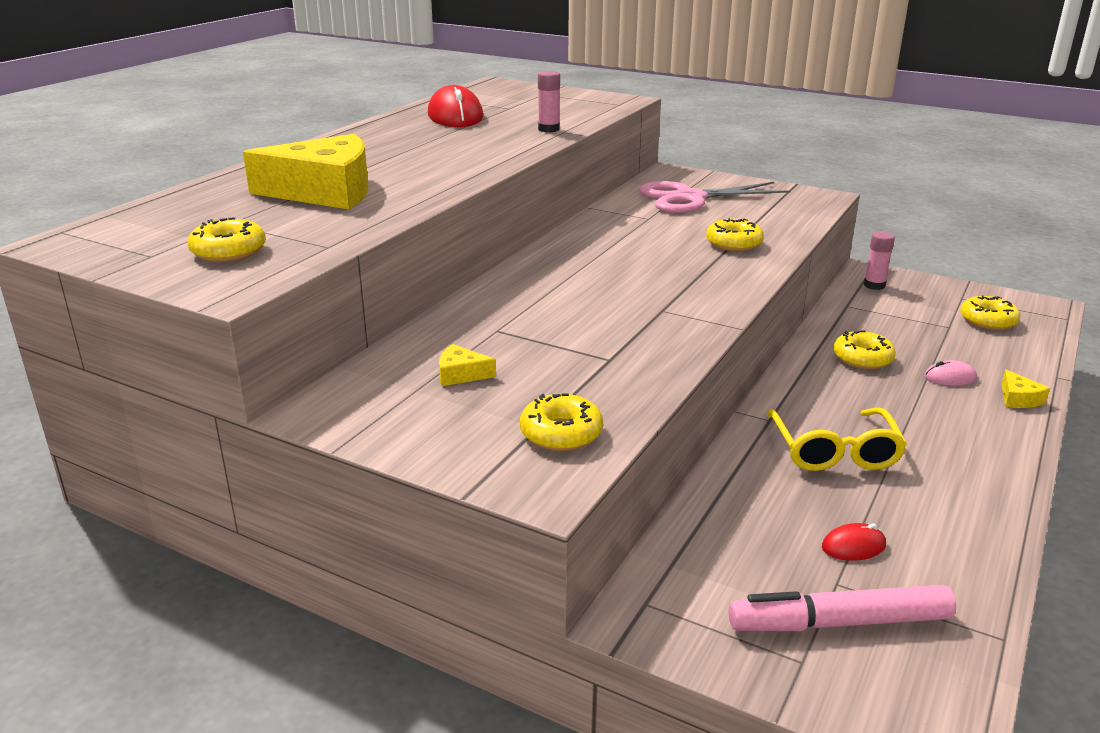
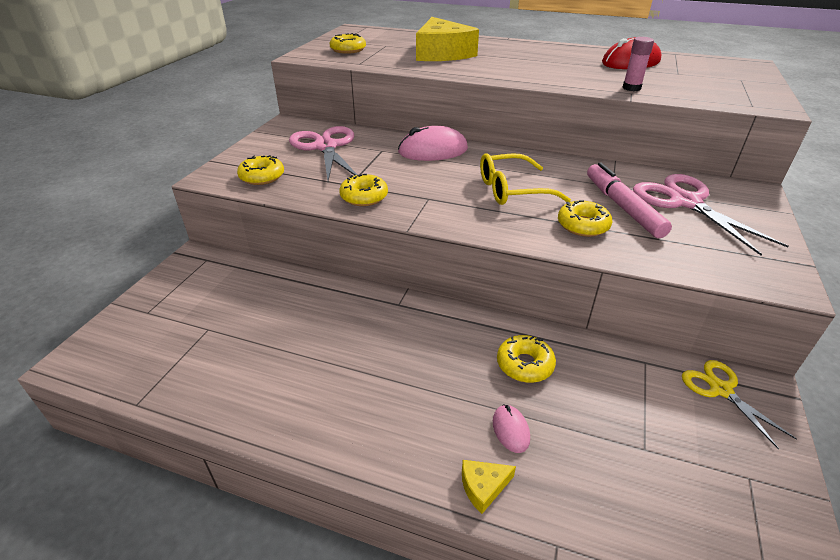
camera: 80 degrees right, 10 degrees up
(461, 374) = (326, 147): yellow cheese -> pink scissors
(516, 295) = (433, 151): none -> pink mouse
(834, 451) = (358, 336): yellow glasses -> yellow glasses (512, 190)
(839, 622) = (172, 328): pink marker -> pink marker (622, 207)
(853, 546) = (242, 339): red mouse -> none
(874, 285) = (721, 389): pink glue stick -> yellow scissors
(988, 321) = (689, 496): yellow donut -> yellow donut (364, 197)

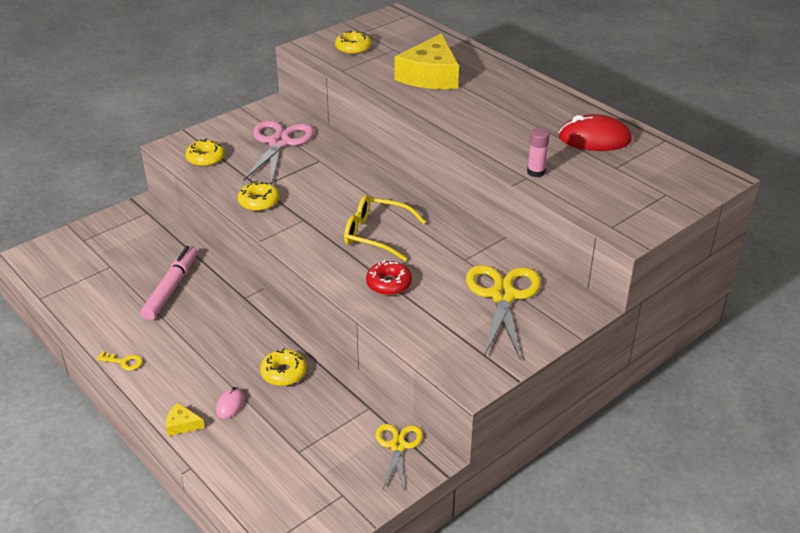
camera: 30 degrees right, 0 degrees up
(327, 438) = (123, 362): none -> yellow key
(433, 151) = (359, 174): pink mouse -> none
(583, 225) = (389, 284): yellow donut -> red donut
(622, 207) = (443, 280): pink marker -> pink marker (171, 288)
(685, 202) = (503, 296): pink scissors -> yellow scissors

